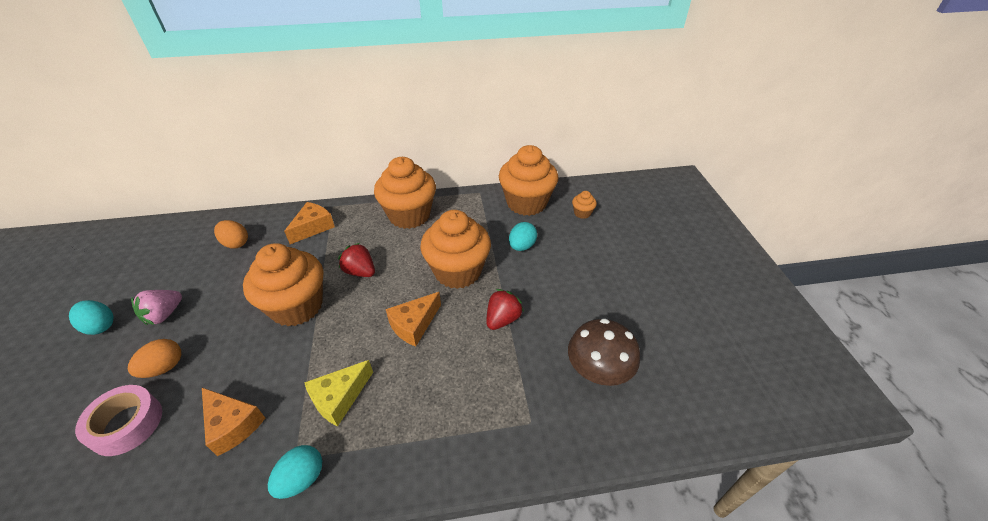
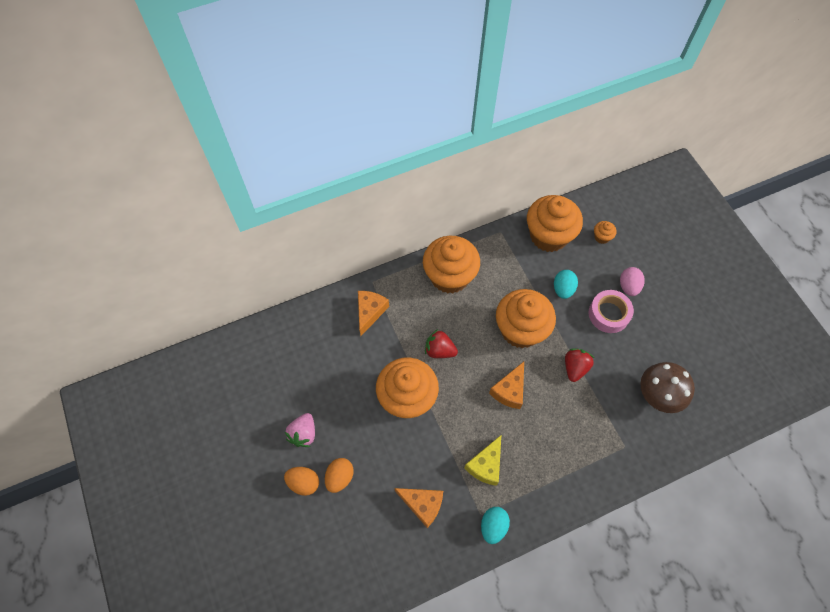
camera: 15 degrees left, 20 degrees up
(100, 326) = (259, 457): turquoise egg -> none
(127, 424) = (347, 525): pink tape -> pink tape (608, 314)
(236, 243) = (311, 347): orange egg -> orange egg (304, 483)
(597, 258) = (628, 286): none -> pink egg

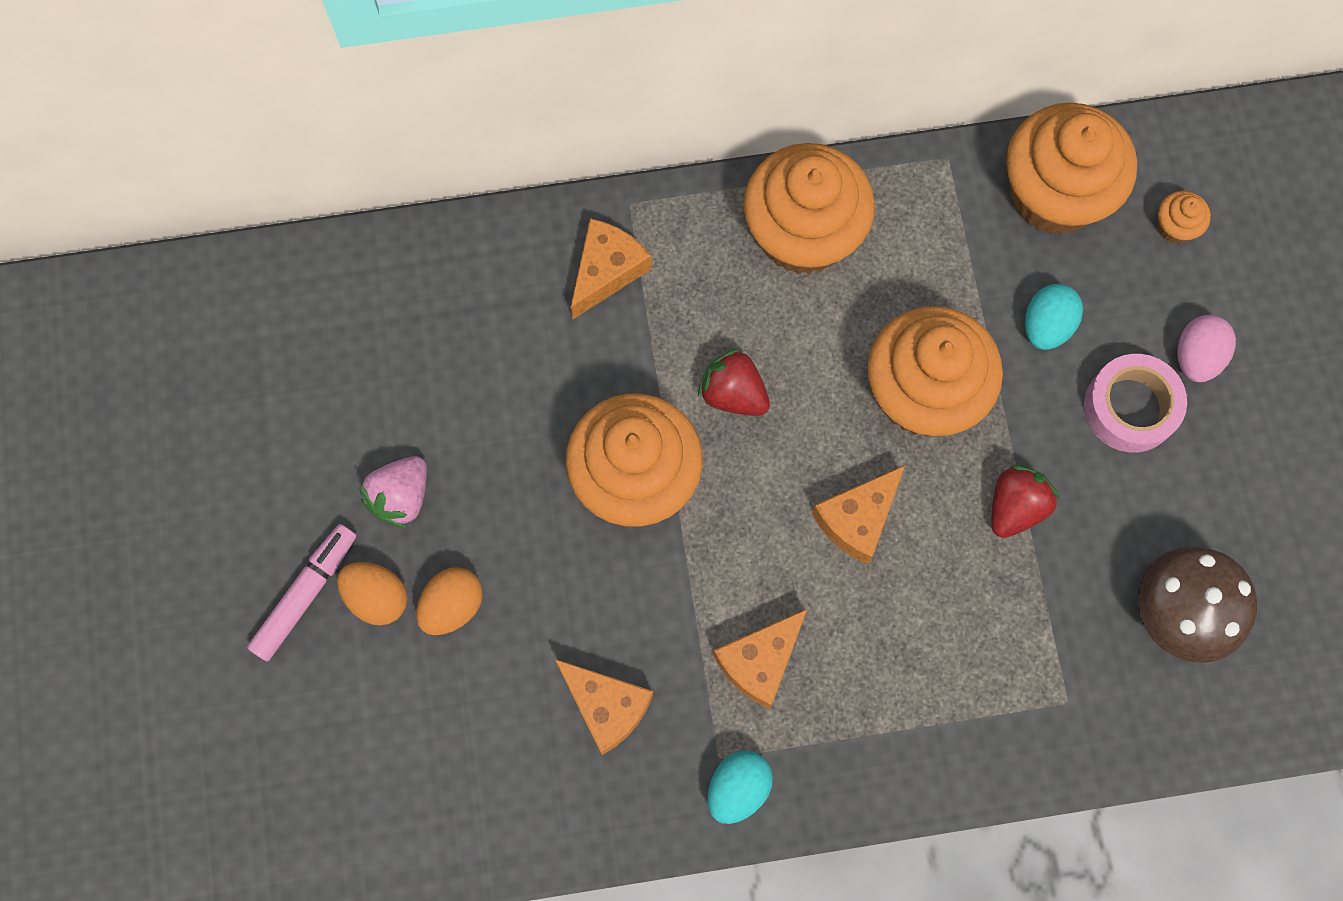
camera: 15 degrees right, 10 degrees up
(270, 490) = (306, 594): none -> pink marker
(486, 465) = (760, 661): yellow cheese -> orange cheese

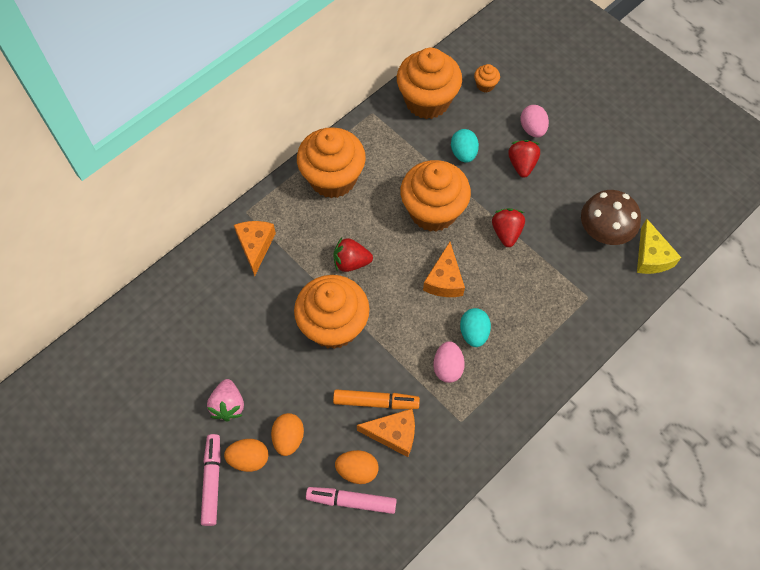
camera: 35 degrees left, 10 degrees down
(476, 761) = (351, 501): none -> pink marker
(516, 723) = (357, 470): none -> orange egg
(615, 640) = (376, 402): none -> orange marker
(738, 788) = (479, 429): turquoise egg -> turquoise egg (473, 333)
(760, 661) = (447, 367): orange cheese -> pink egg
(1130, 408) = (522, 164): pink tape -> red strawberry
(1226, 707) = (651, 256): none -> yellow cheese

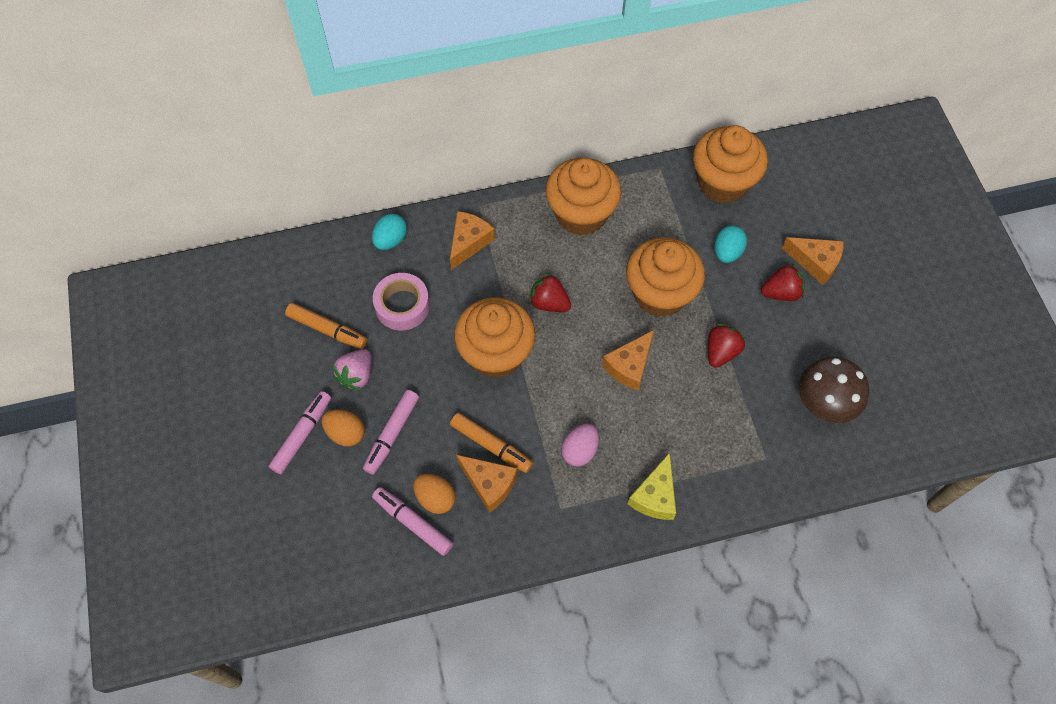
camera: 30 degrees right, 0 degrees up
(179, 380) = (327, 330): none -> orange marker
(231, 327) = (402, 306): none -> pink tape
(289, 438) = (392, 434): orange egg -> pink marker
(473, 333) = (626, 431): turquoise egg -> turquoise egg (390, 240)
(485, 85) = (793, 194): orange cupcake -> none
(522, 164) = (781, 292): red strawberry -> red strawberry turned 45 degrees clockwise
(532, 129) = (815, 262): pink egg -> orange cheese
(651, 256) = (860, 453): yellow cheese -> yellow cheese (655, 496)

